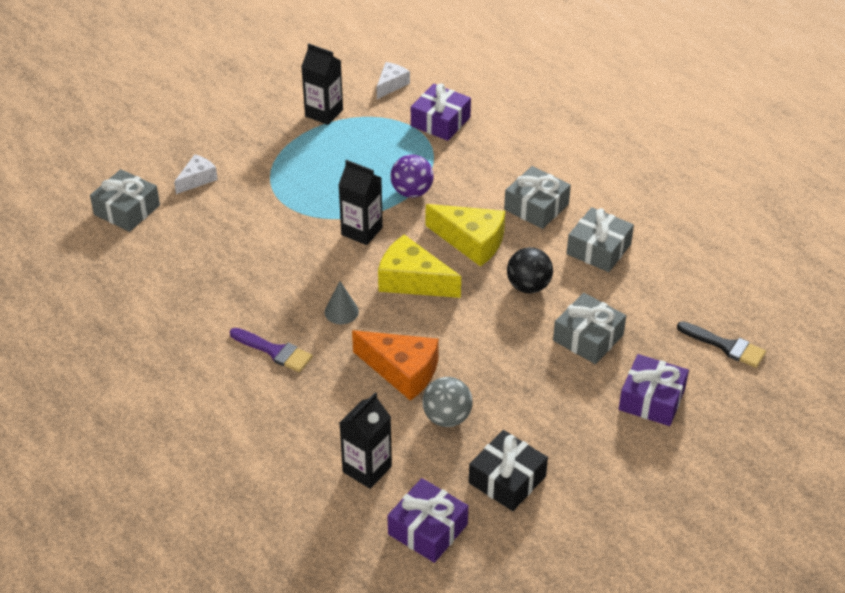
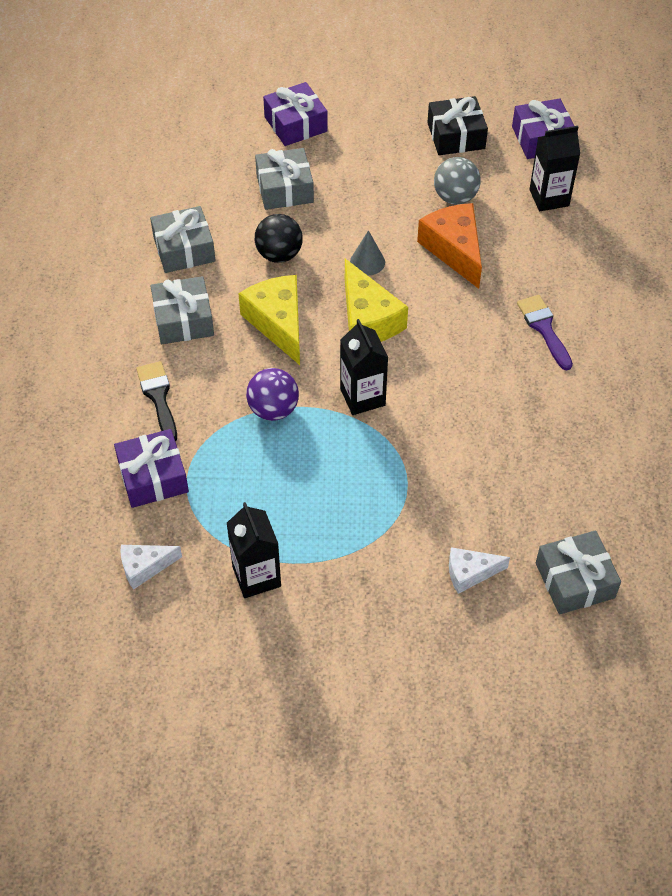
camera: 140 degrees left, 10 degrees up
(341, 311) = (456, 329): grey cone -> grey cone (367, 262)
(726, 346) = (196, 125): black brush -> black brush (158, 397)

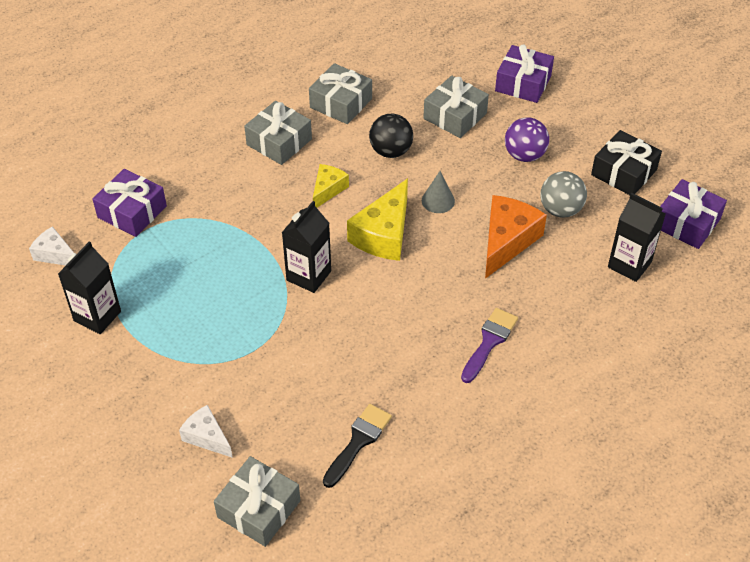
camera: 50 degrees right, 5 degrees down
(158, 397) = (200, 172): black brush -> black brush (358, 442)
(273, 409) = (248, 235): purple ball -> purple ball (524, 155)
(278, 323) = (328, 190): yellow cheese -> yellow cheese, size x0.58

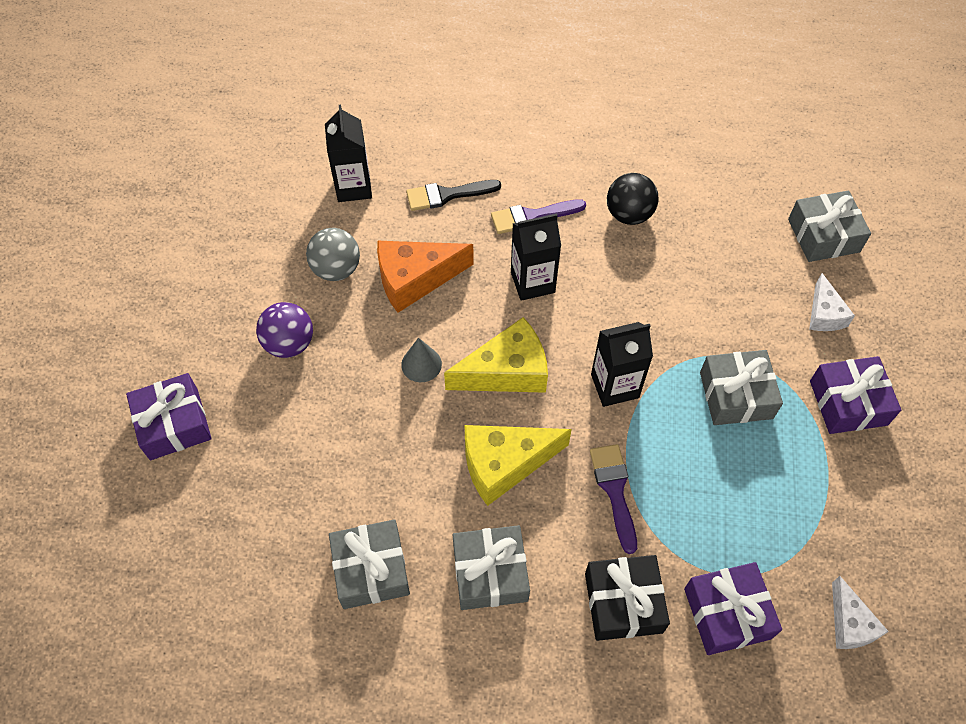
camera: 135 degrees left, 10 degrees up
(97, 316) = (848, 505): black carton -> black carton (532, 282)
(251, 222) = (614, 490): none -> purple brush
(328, 190) = (504, 464): yellow cheese -> yellow cheese, size x1.71
(358, 442) = (707, 224): black brush -> black brush (447, 195)
(391, 151) = (396, 456): black ball -> black ball (629, 214)
(455, 116) = (287, 444): grey gift -> grey gift (736, 395)
(623, 172) = (239, 257): black gift -> black gift (623, 602)
(687, 223) = (264, 181): purple gift -> purple gift (848, 403)

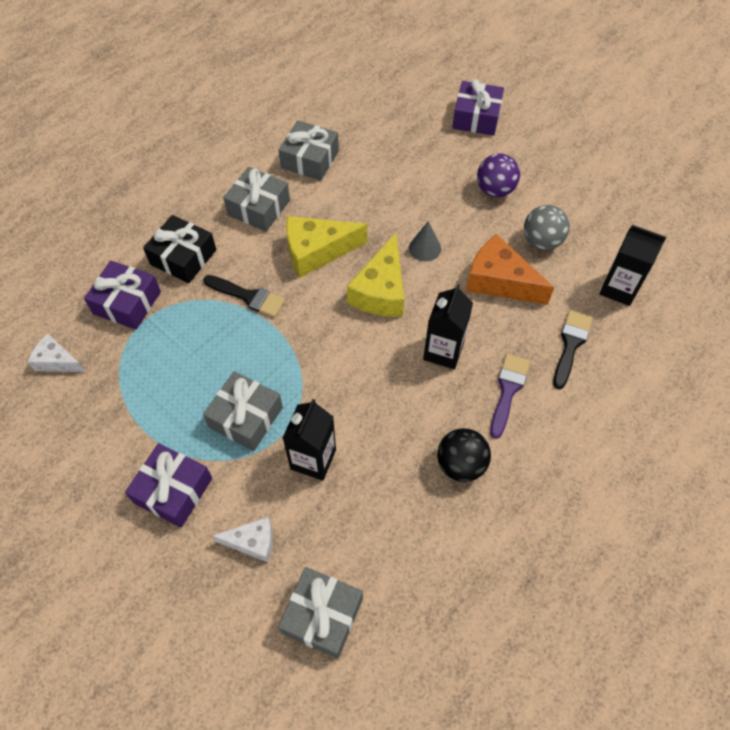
camera: 125 degrees right, 0 degrees up
(415, 279) = (499, 281): orange cheese -> orange cheese turned 75 degrees counterclockwise
(504, 464) = (317, 251): yellow cheese -> yellow cheese turned 120 degrees counterclockwise
(614, 386) = (317, 346): black carton -> black carton (313, 459)
(614, 490) = (248, 297): purple brush -> black brush
(824, 314) = (252, 542): white cheese -> white cheese turned 150 degrees clockwise

